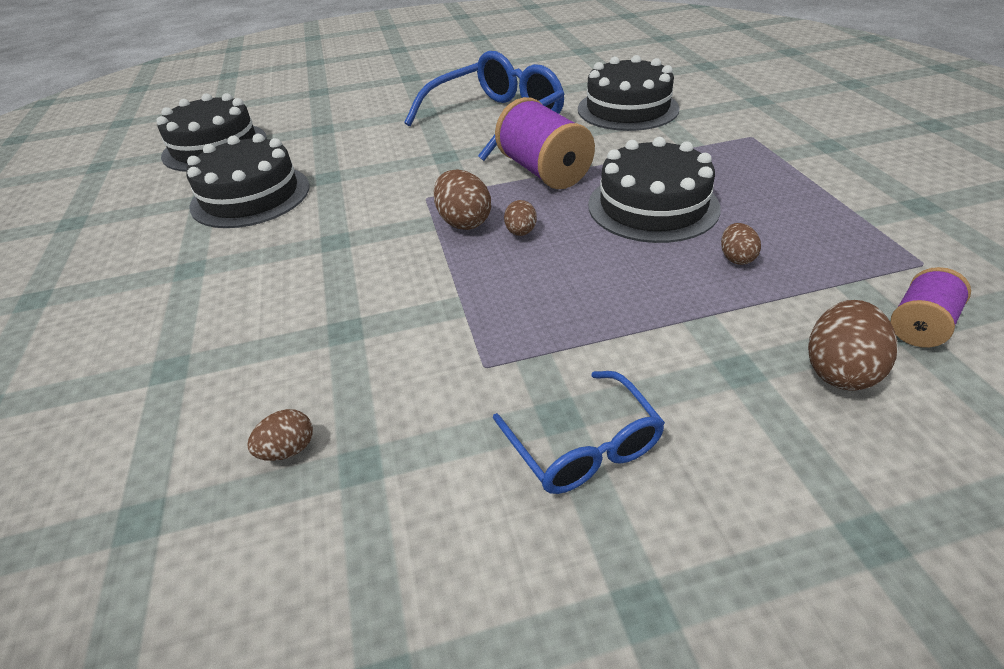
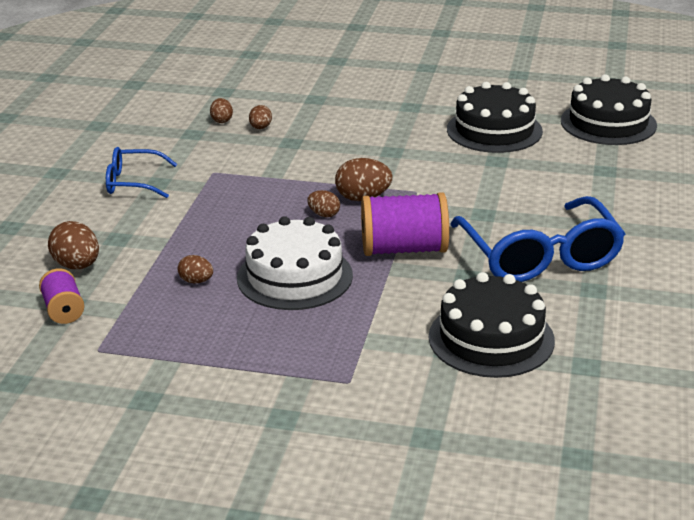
camera: 115 degrees right, 10 degrees down
(304, 384) = (260, 128): none -> brown egg
(653, 206) = (295, 276): black cake -> white cake

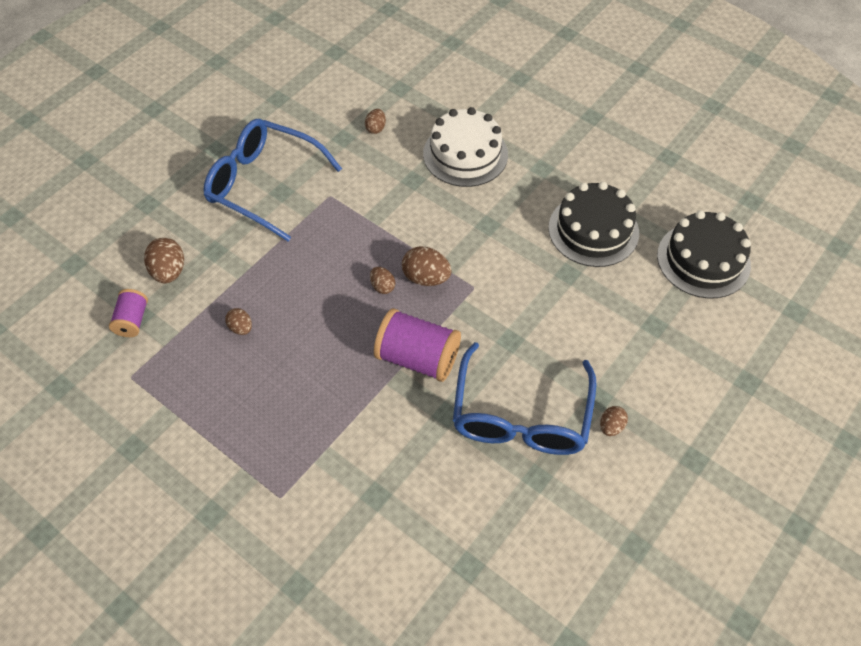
camera: 25 degrees right, 25 degrees up
(133, 182) = (264, 184): blue glasses -> blue glasses, size x1.81
(260, 128) = (400, 150): brown egg -> brown egg (611, 426)
(295, 276) = (314, 355): white cake -> white cake (465, 154)
(491, 338) = (416, 498): black cake -> none

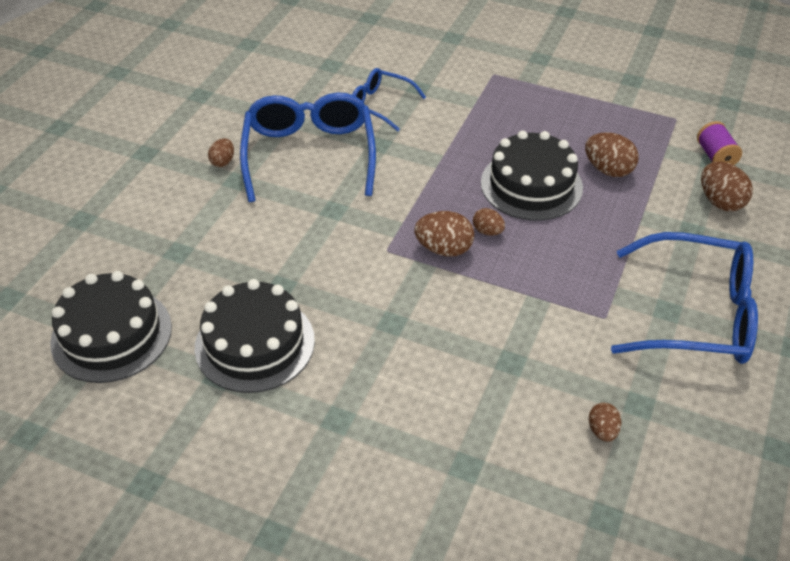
camera: 165 degrees right, 10 degrees down
(241, 328) = (608, 170): brown egg -> brown egg, size x1.68
(320, 327) = (531, 185): none -> black cake
(417, 358) = (422, 178): purple spool -> none
(428, 475) = (380, 105): none -> blue glasses
(465, 154) = (454, 417): white cake -> none

